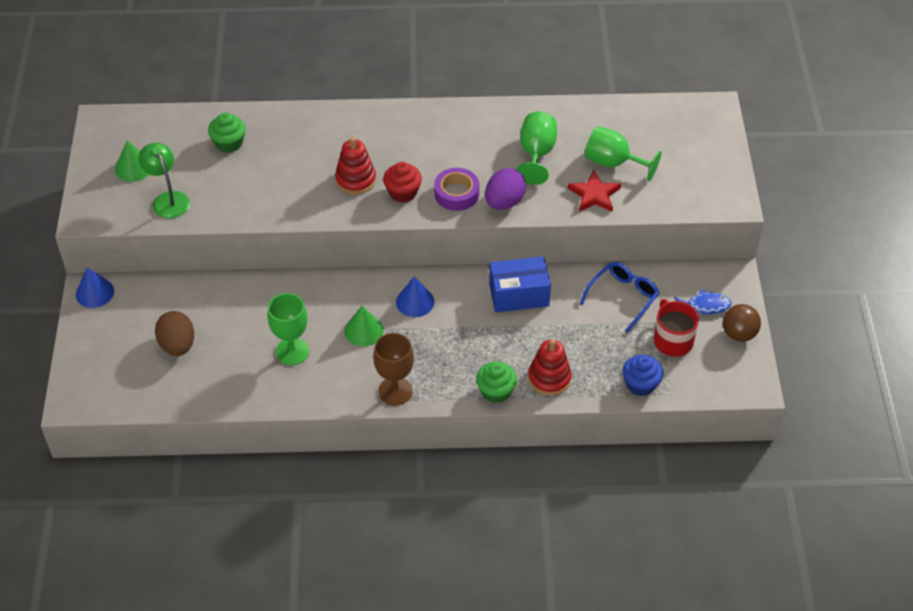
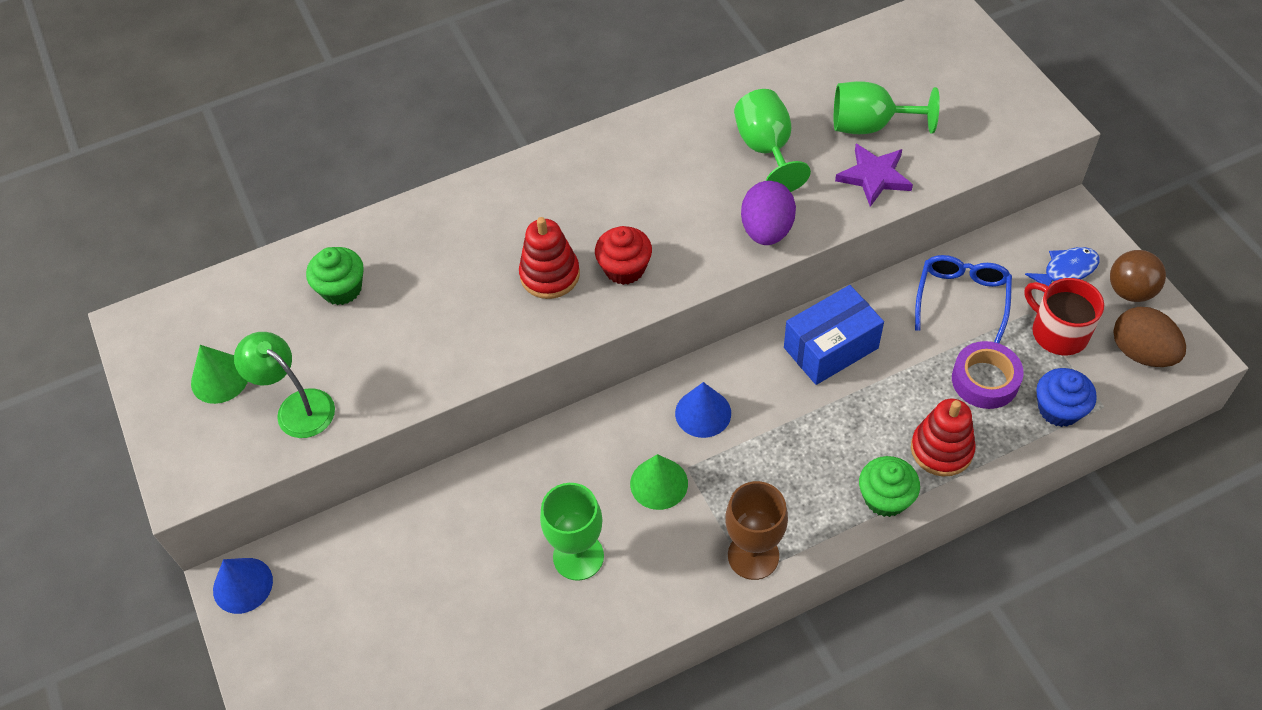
camera: 20 degrees left, 5 degrees up
(177, 345) = (409, 617): brown egg -> brown egg (1141, 352)
(456, 194) = (697, 243): purple tape -> purple tape (985, 380)
(594, 195) = (874, 176): red star -> purple star

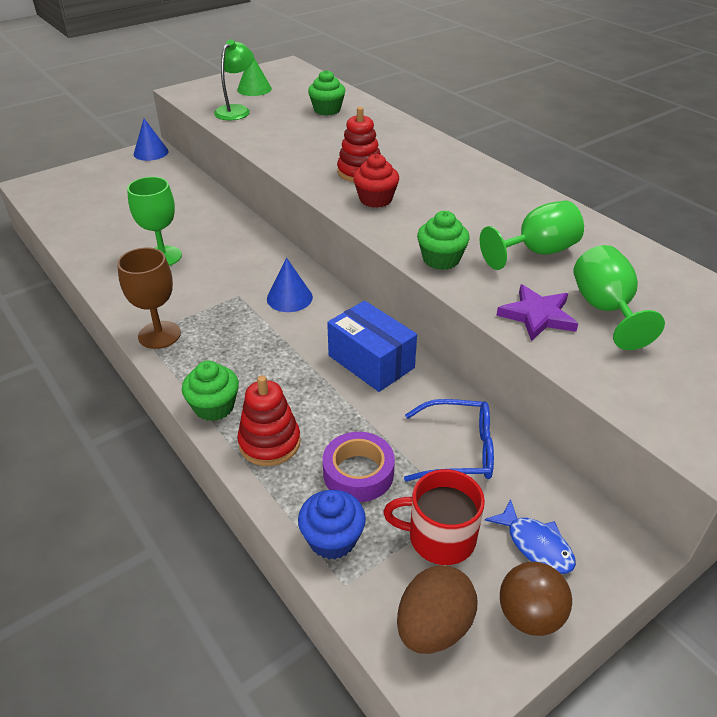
camera: 75 degrees right, 15 degrees down
(659, 483) = (223, 284): green cone -> none
(766, 230) = (441, 259): purple egg -> green cupcake
(1058, 332) = (440, 537): red mug -> red mug turned 120 degrees counterclockwise

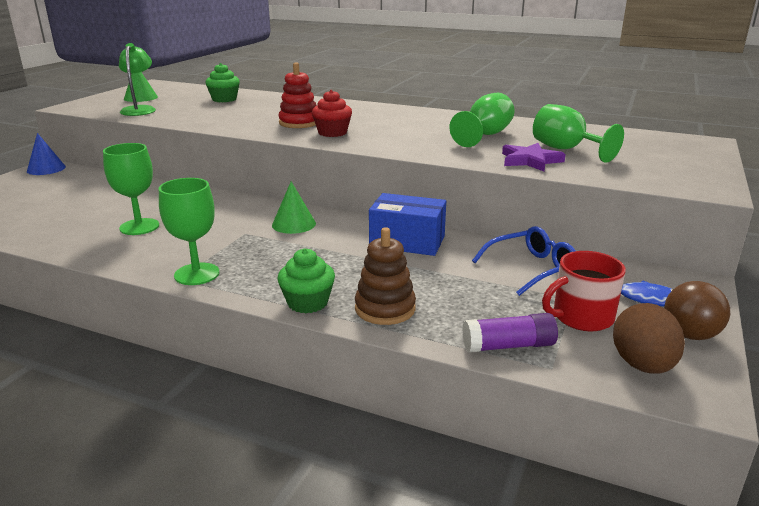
camera: 30 degrees left, 15 degrees down
(159, 335) = (197, 274): brown goblet -> green goblet
(269, 443) = (385, 308): red stacking toy -> brown stacking toy
(289, 298) = (293, 224): blue cone -> green cone
(332, 539) = (508, 346): blue cupcake -> purple glue stick
(358, 473) = (478, 303): purple tape -> none
(441, 259) = (426, 150): green cupcake -> none

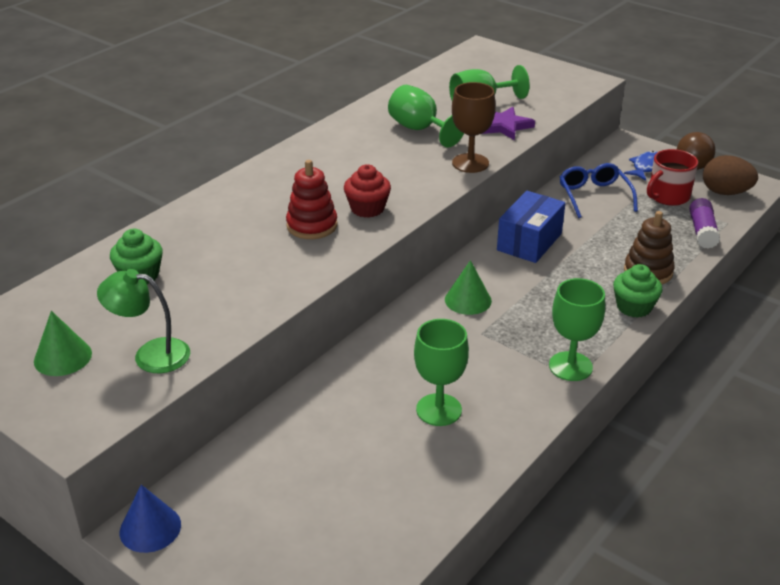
camera: 75 degrees left, 10 degrees up
(437, 154) = (470, 163): none -> brown goblet
(581, 317) = (668, 196): red mug -> red mug turned 60 degrees clockwise

